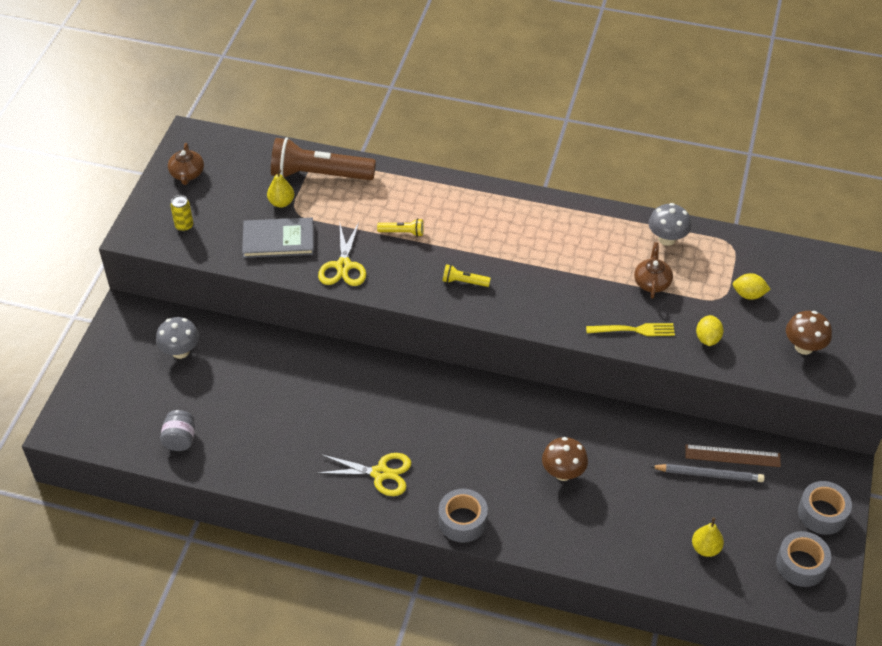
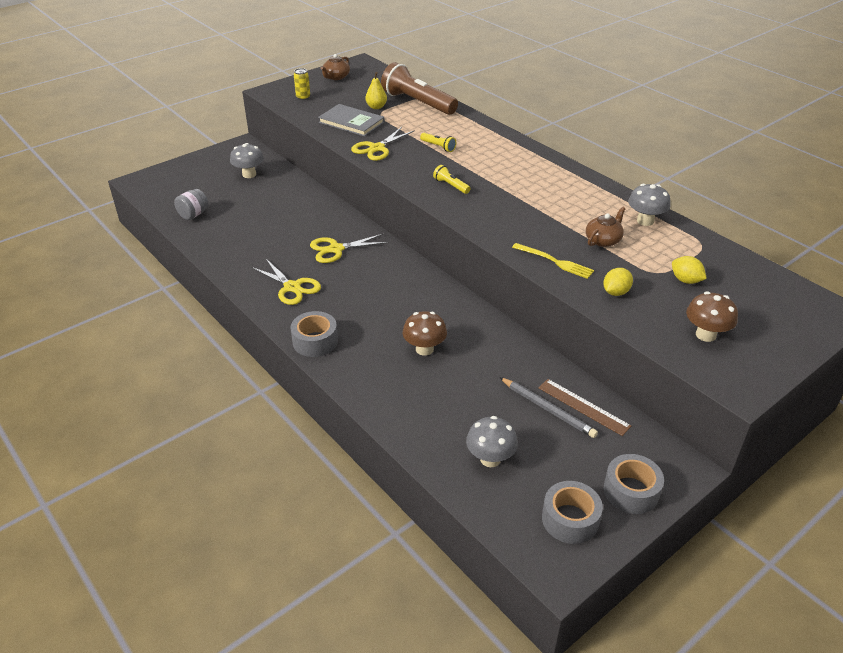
camera: 35 degrees right, 10 degrees down
(376, 403) = (336, 249): none -> yellow scissors
(705, 548) = (490, 459): yellow pear -> grey mushroom

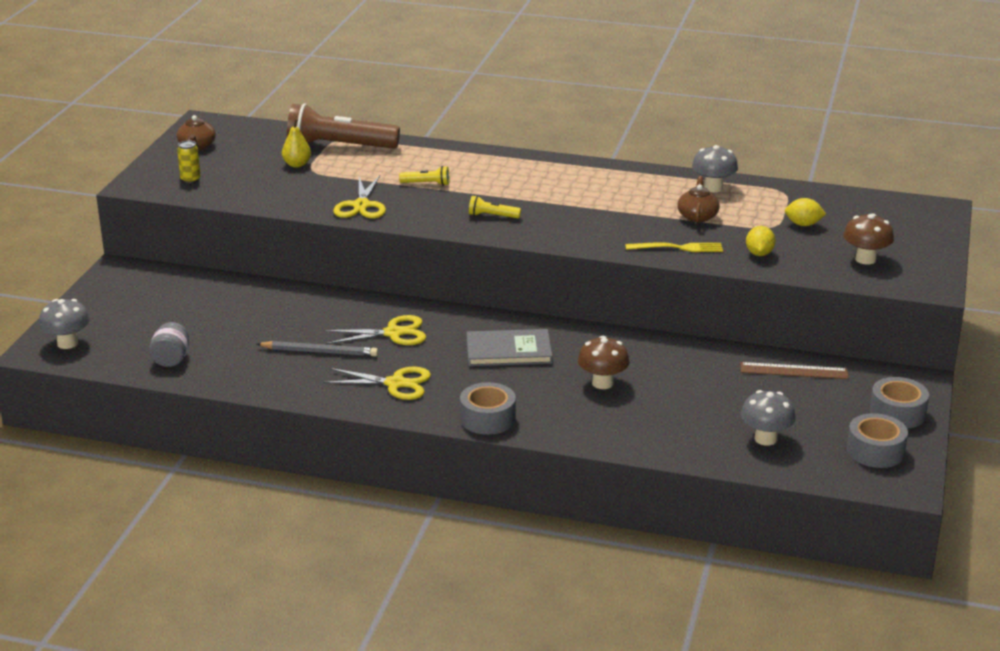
camera: 35 degrees left, 10 degrees down
(249, 174) = (177, 296): grey mushroom -> grey mushroom (67, 343)
(336, 249) = (393, 333): yellow scissors -> yellow scissors turned 135 degrees counterclockwise
(351, 122) = (292, 189): grey book -> grey book (508, 351)
(547, 409) = (767, 384): grey pencil -> grey pencil (319, 352)

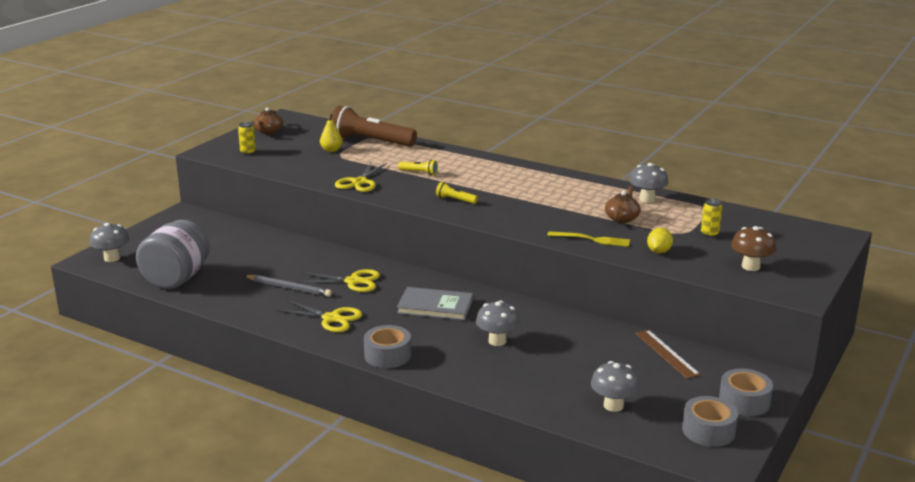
camera: 15 degrees right, 5 degrees down
(171, 359) = (177, 278): grey jar -> grey jar, size x2.02
(602, 383) = (497, 341): brown mushroom -> grey mushroom
(793, 371) = (667, 353): brown ruler -> brown ruler turned 45 degrees clockwise
(803, 224) = (709, 234): yellow lemon -> yellow can

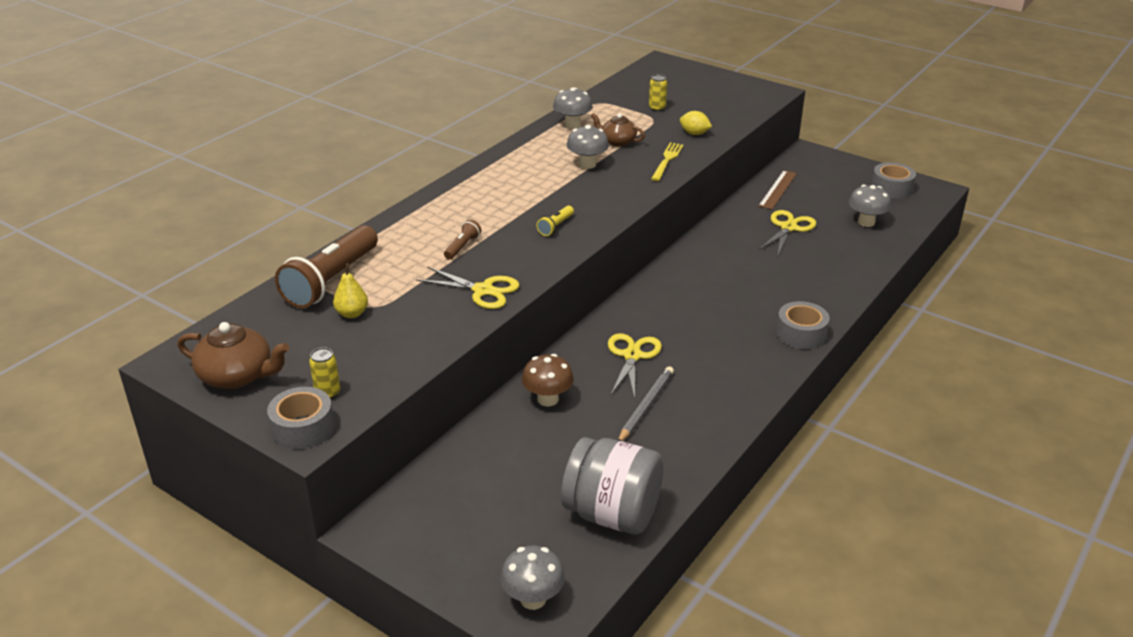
camera: 85 degrees left, 10 degrees up
(268, 131) = (237, 376): brown teapot -> brown teapot, size x1.52
(331, 318) = (724, 371): yellow scissors -> yellow scissors (788, 228)
(419, 173) = (462, 247): yellow flashlight -> brown flashlight
(435, 306) = (694, 301): grey book -> none
(497, 341) = (764, 269): grey mushroom -> grey mushroom (587, 164)
(667, 353) = (777, 189): brown ruler -> brown ruler turned 45 degrees counterclockwise
(744, 401) = (846, 169): grey tape -> grey tape (303, 428)
(750, 266) = (723, 101): brown mushroom -> brown mushroom (548, 399)

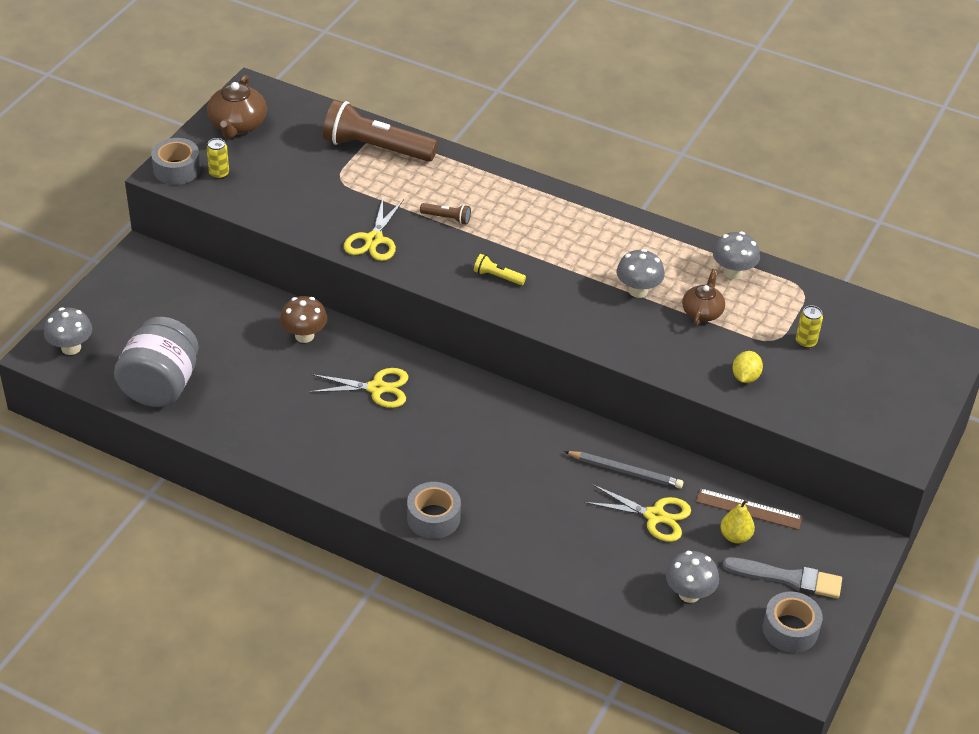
camera: 80 degrees right, 10 degrees up
(352, 313) = (327, 168): yellow pear -> yellow pear (735, 536)
(646, 406) = (300, 401): grey pencil -> grey pencil (625, 471)
(667, 160) = (668, 355): yellow fork -> none
(844, 183) = (787, 578): none -> grey brush

